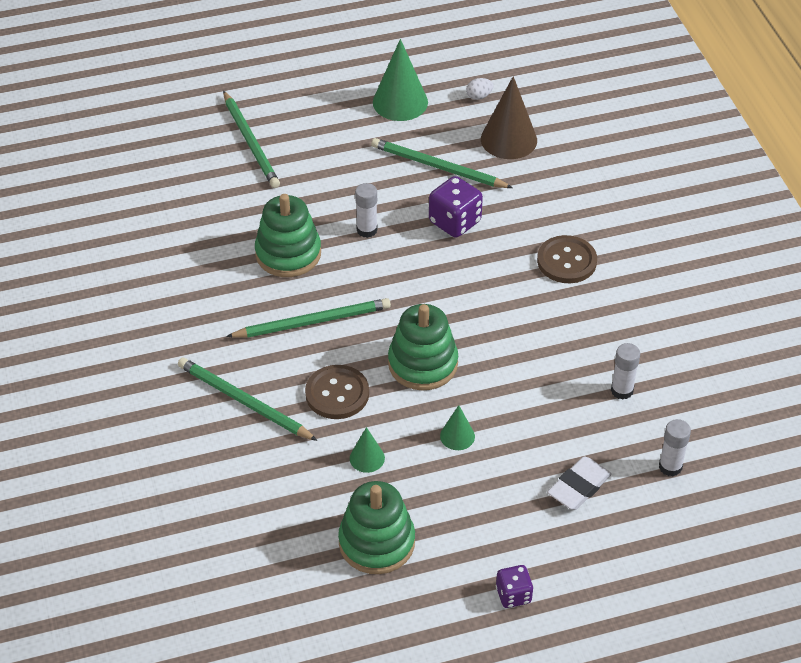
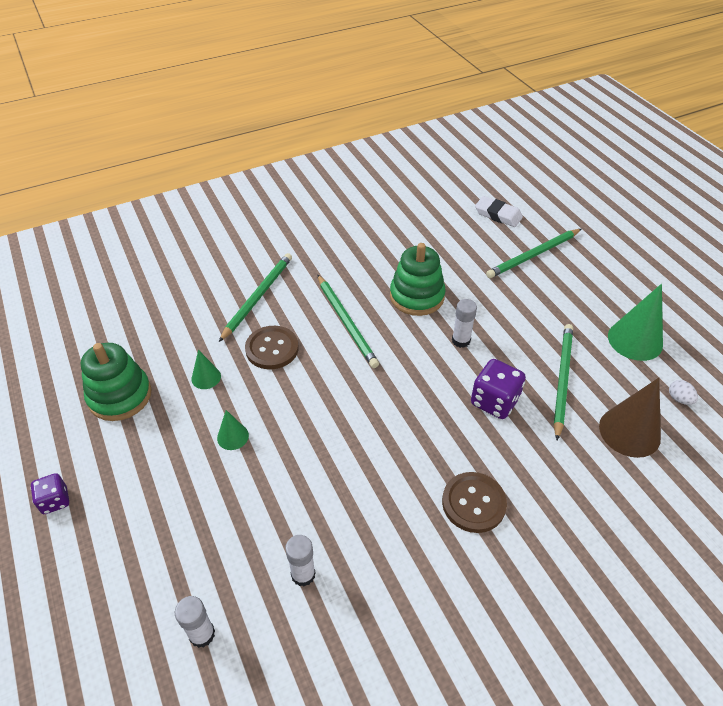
camera: 80 degrees right, 0 degrees up
(423, 364) = (313, 400): green stacking toy -> none
(579, 487) = (175, 544): white eraser -> white eraser (498, 215)

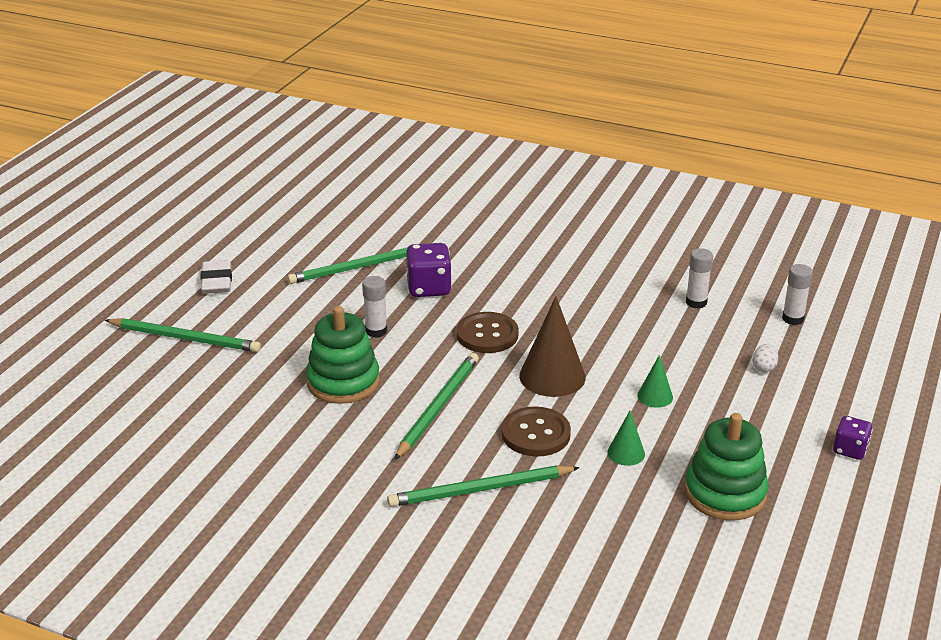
camera: 130 degrees left, 15 degrees down
(473, 503) = (539, 262): brown button -> brown button (487, 335)
(498, 215) = (122, 389): white eraser -> white eraser (216, 281)
(629, 431) = (380, 225): brown cone -> brown cone (552, 376)
(635, 340) = (263, 249): green cone -> none
(679, 399) = (316, 215): white egg -> white egg (764, 368)

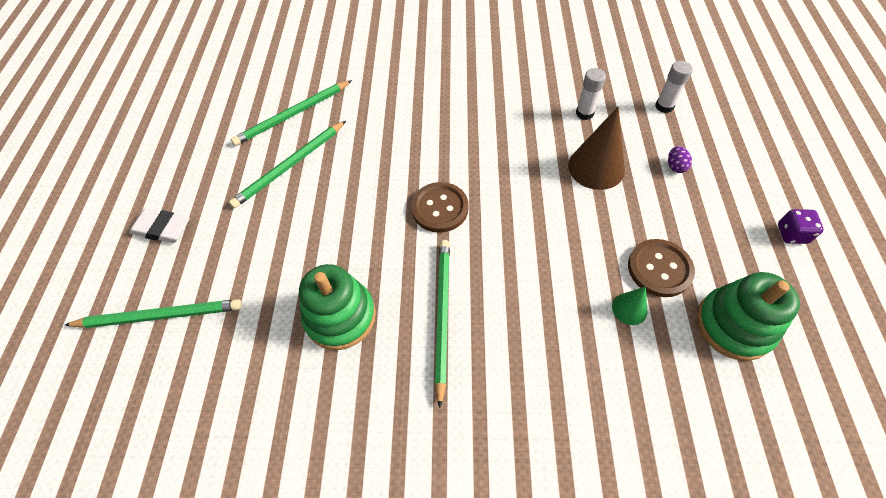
camera: 20 degrees left, 25 degrees up
(216, 281) = (162, 228): white eraser -> white eraser turned 45 degrees counterclockwise
(376, 331) = (340, 239): white glue stick -> none
(429, 288) = (362, 170): purple dice -> none
(480, 490) = (534, 411): green pencil -> green pencil (292, 115)
(535, 434) = (543, 315): brown button -> brown button (659, 269)
(552, 376) = (519, 238): brown cone -> brown cone (596, 167)
(655, 396) = (613, 230): green cone -> none
(764, 368) = (675, 166): white egg -> purple egg

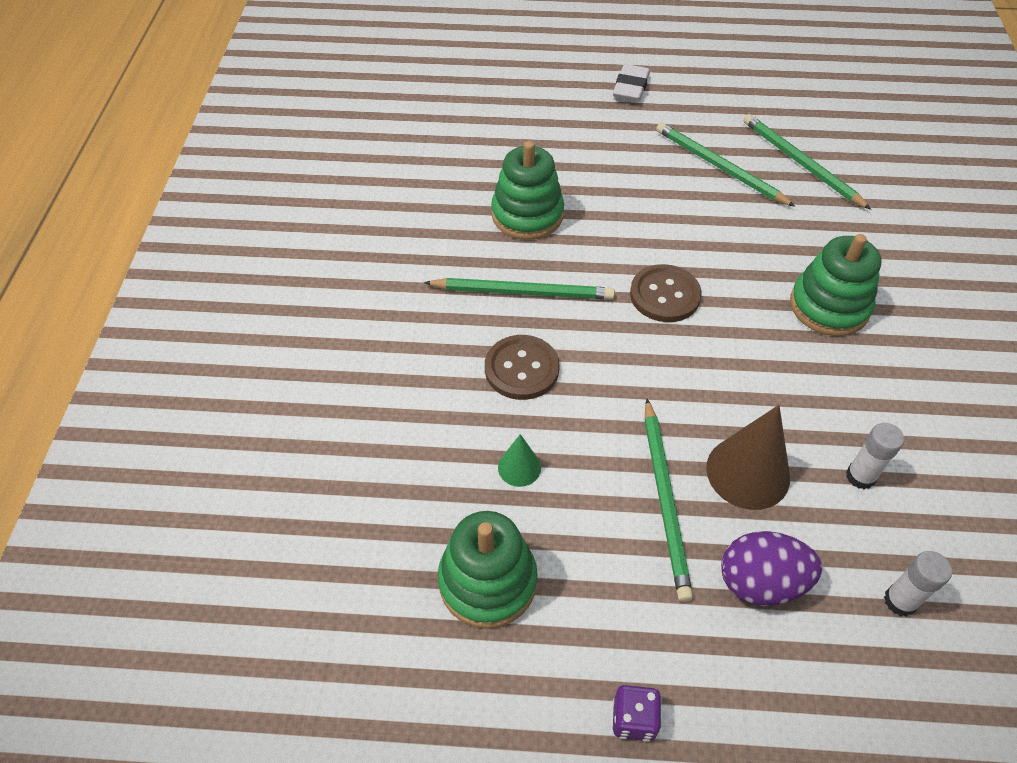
camera: 90 degrees right, 5 degrees down
(160, 316) = (536, 100): green pencil -> green pencil (665, 500)
(445, 113) = (829, 306): none -> green stacking toy
(659, 269) = (575, 514): brown button -> brown button (521, 369)
(675, 166) = (760, 582): purple egg -> purple egg, size x2.07

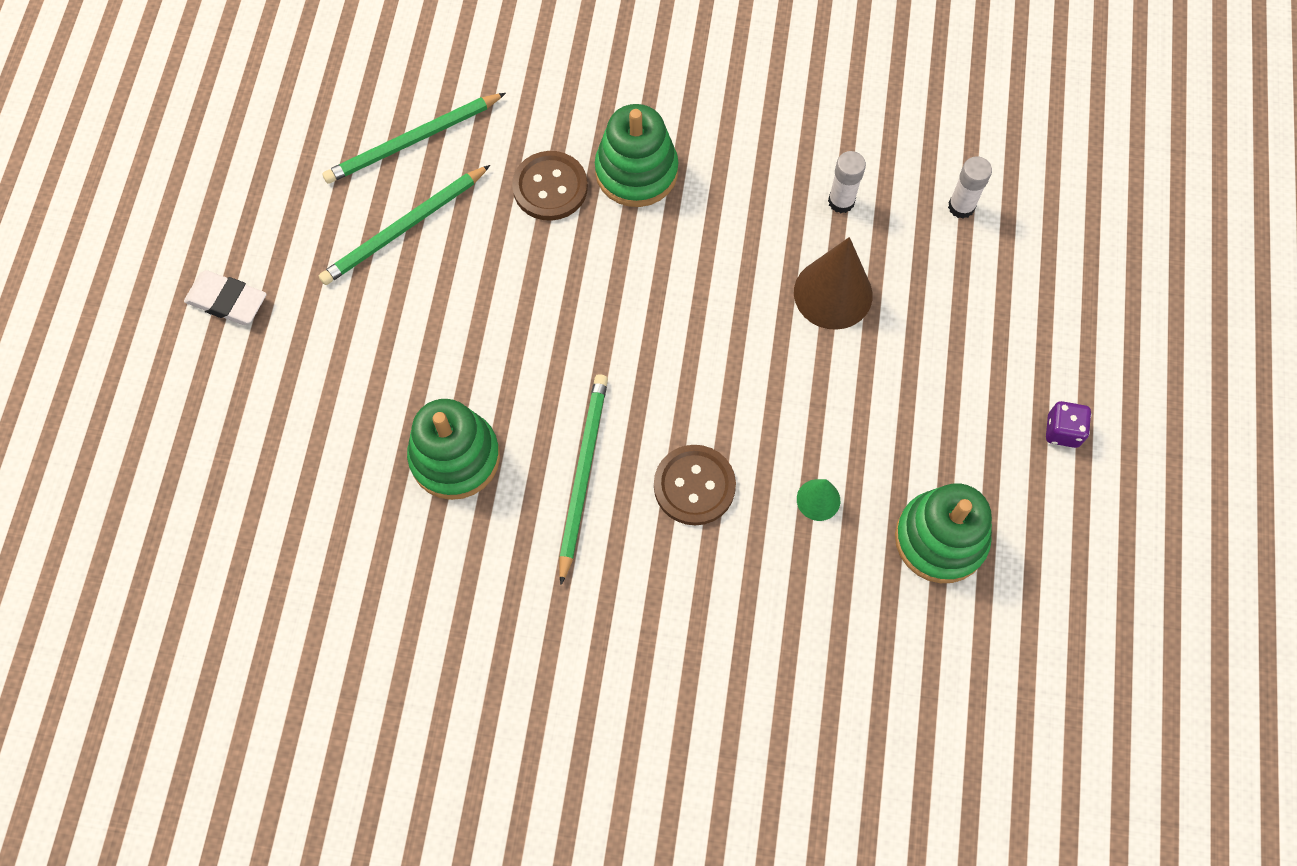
camera: 85 degrees left, 15 degrees up
(664, 295) = (604, 325): brown button -> brown button (550, 187)
(665, 500) = (859, 371): green pencil -> none
(760, 582) = (943, 308): purple egg -> none

